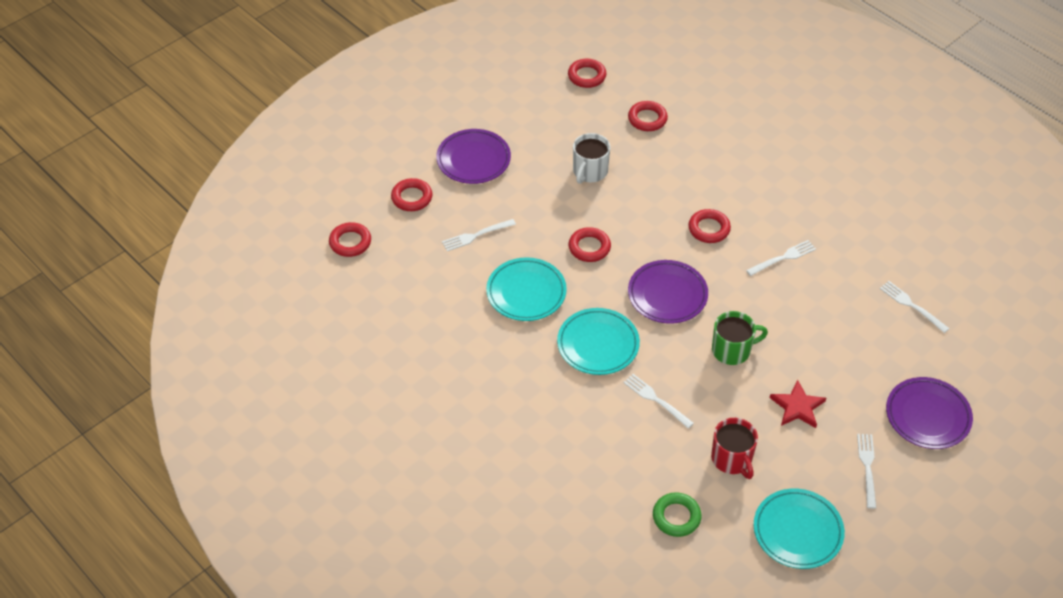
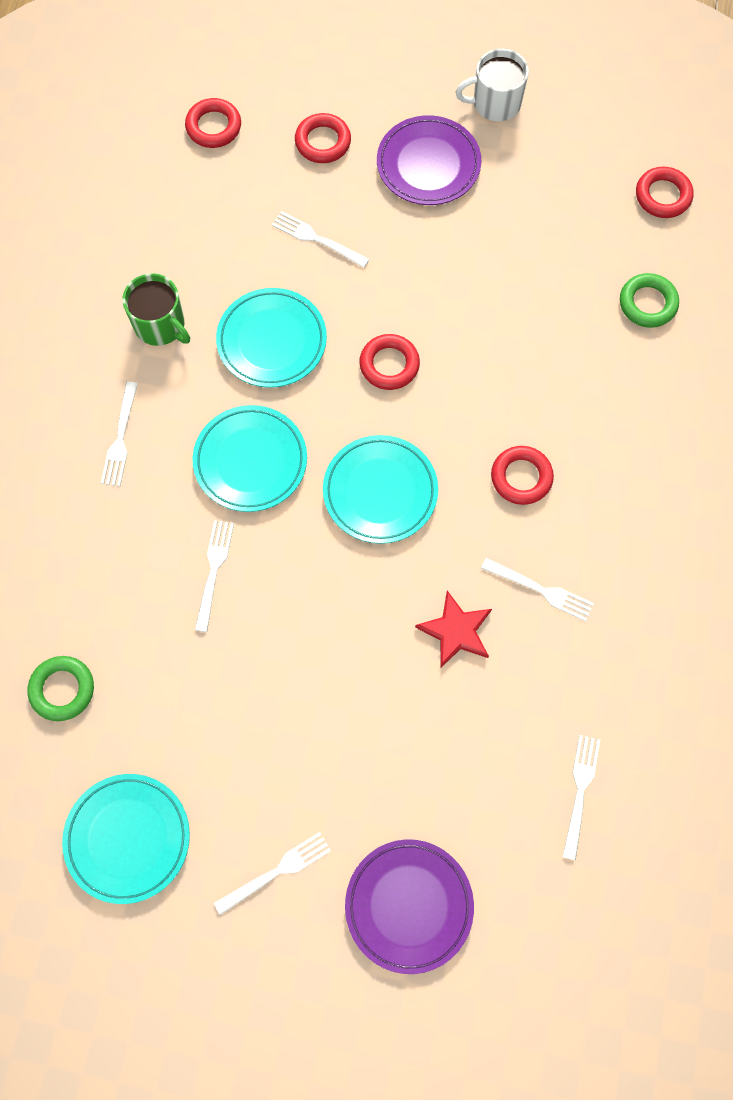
camera: 55 degrees right, 20 degrees up
(529, 401) = (120, 438): none -> white fork
(589, 171) = (508, 293): white mug -> white mug (495, 103)
(647, 119) = (647, 303): red ring -> green ring
(667, 295) = (380, 492): purple plate -> turquoise plate
(732, 350) = (348, 613): green mug -> green mug (160, 325)
(732, 459) = (184, 705): red mug -> none
(797, 407) = (313, 737): red star -> red star (456, 631)

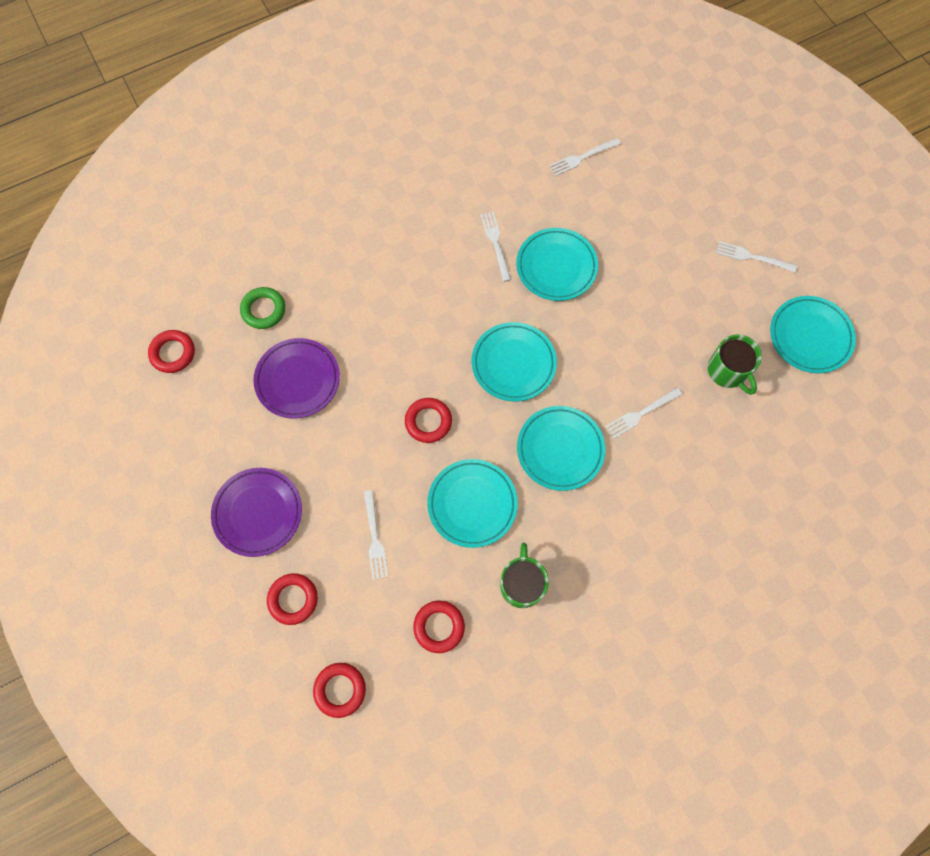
camera: 130 degrees left, 0 degrees up
(62, 689) = (779, 435): green ring -> none
(120, 438) = (616, 538): white fork -> none
(175, 704) = (727, 371): none -> green mug
(409, 905) = (707, 190): purple plate -> purple plate (298, 380)
(456, 631) = (556, 267): red star -> turquoise plate
(495, 103) = (171, 508): white mug -> none
(521, 477) = (438, 298): red ring -> red ring (439, 627)

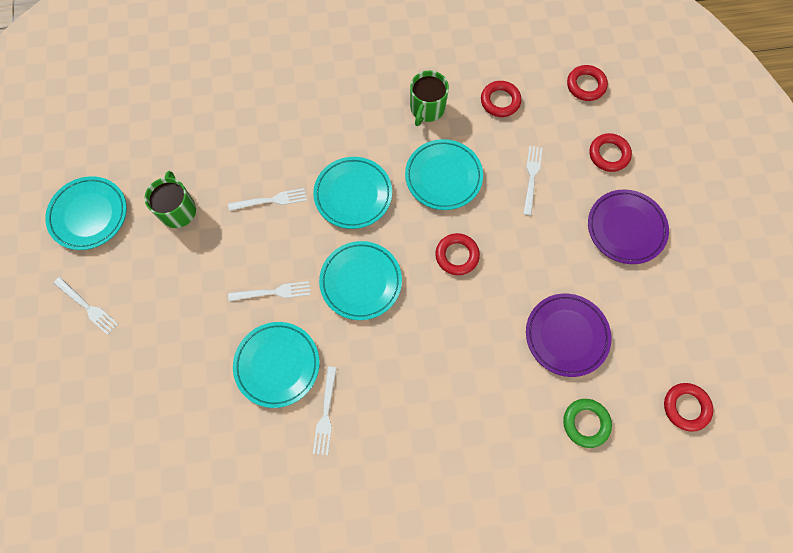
camera: 160 degrees left, 0 degrees up
(582, 158) = (187, 487): white fork -> white fork (273, 292)

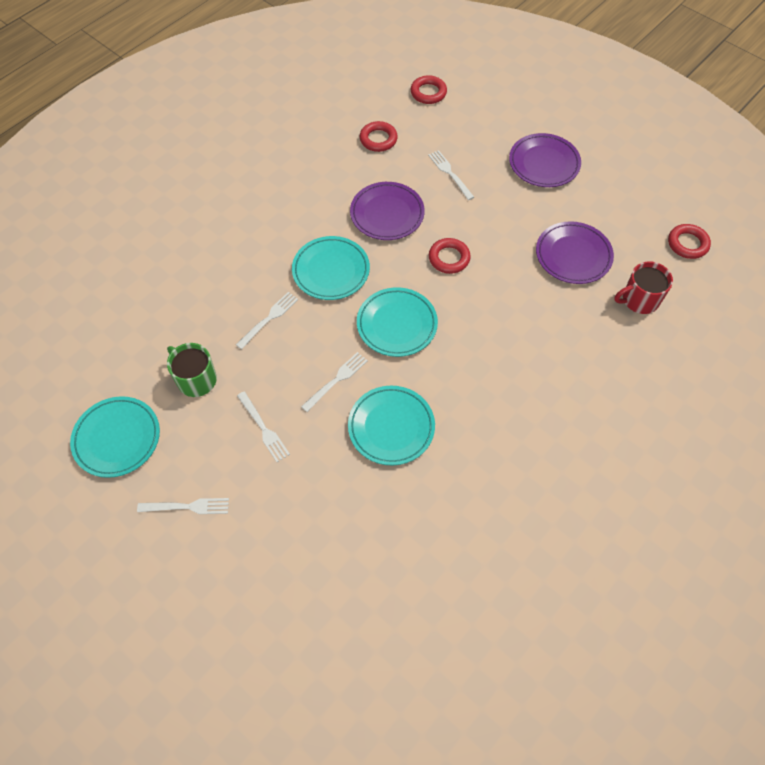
camera: 40 degrees left, 10 degrees down
(326, 414) = (462, 431): white fork -> white fork (264, 429)
(427, 109) = (329, 177): green mug -> none
(443, 177) = (387, 214): turquoise plate -> purple plate
(585, 423) = (639, 300): green ring -> red mug
(608, 154) = (487, 126): red ring -> none

